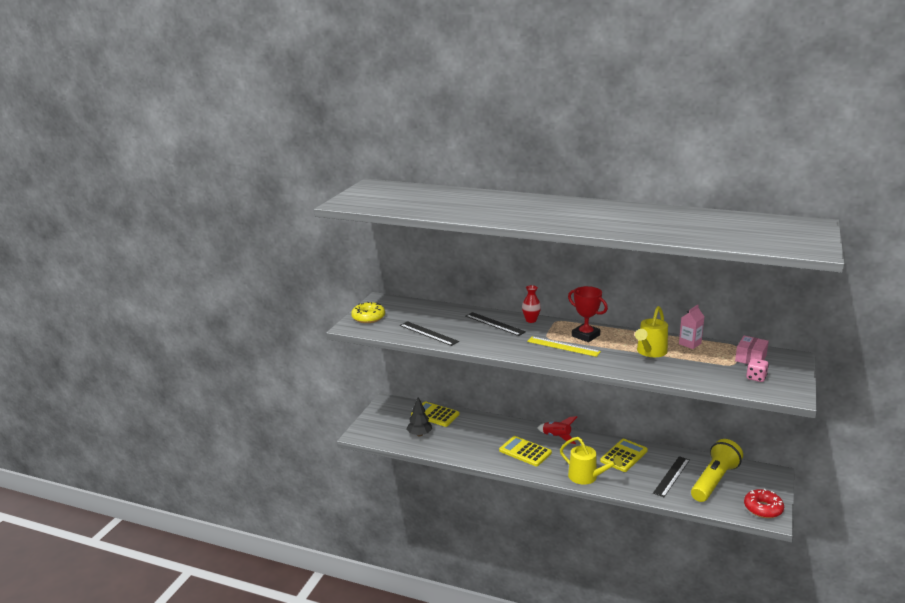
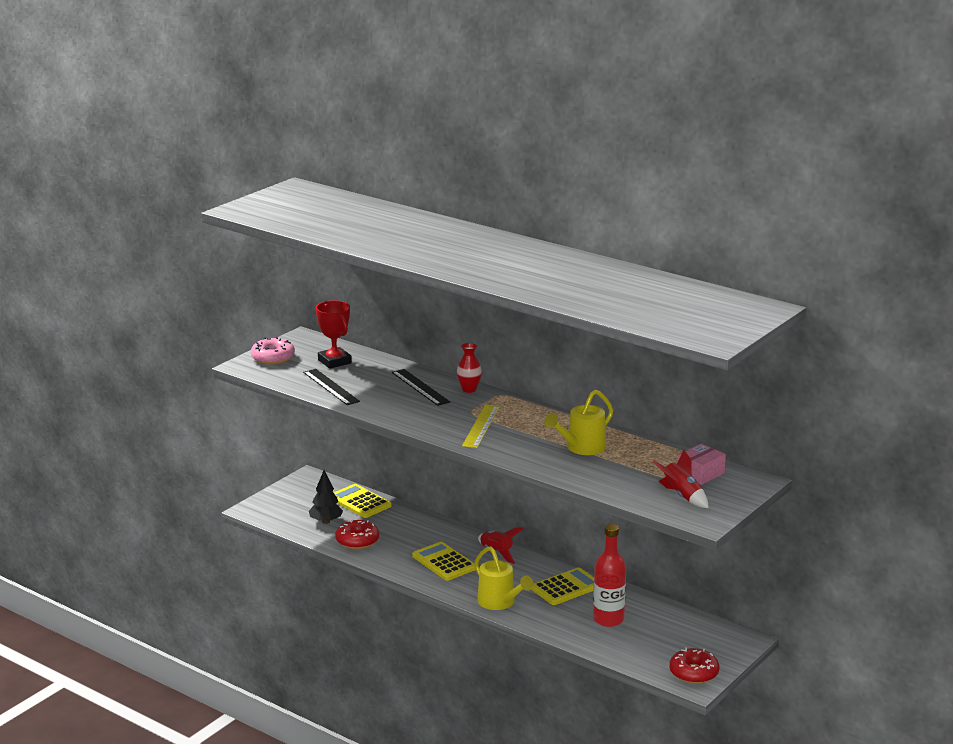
camera: 15 degrees right, 0 degrees up
(368, 318) = (273, 358): yellow donut -> pink donut
(451, 446) = (357, 541): none -> red donut
(563, 346) = (481, 426): yellow ruler -> yellow ruler turned 60 degrees clockwise
(585, 335) = (520, 417): red trophy -> red trophy (334, 361)
(671, 476) = (608, 619): black ruler -> red bottle
(690, 343) = (642, 446): pink carton -> none
(714, 481) = (659, 634): yellow flashlight -> none
(756, 378) = (682, 496): pink dice -> red rocket

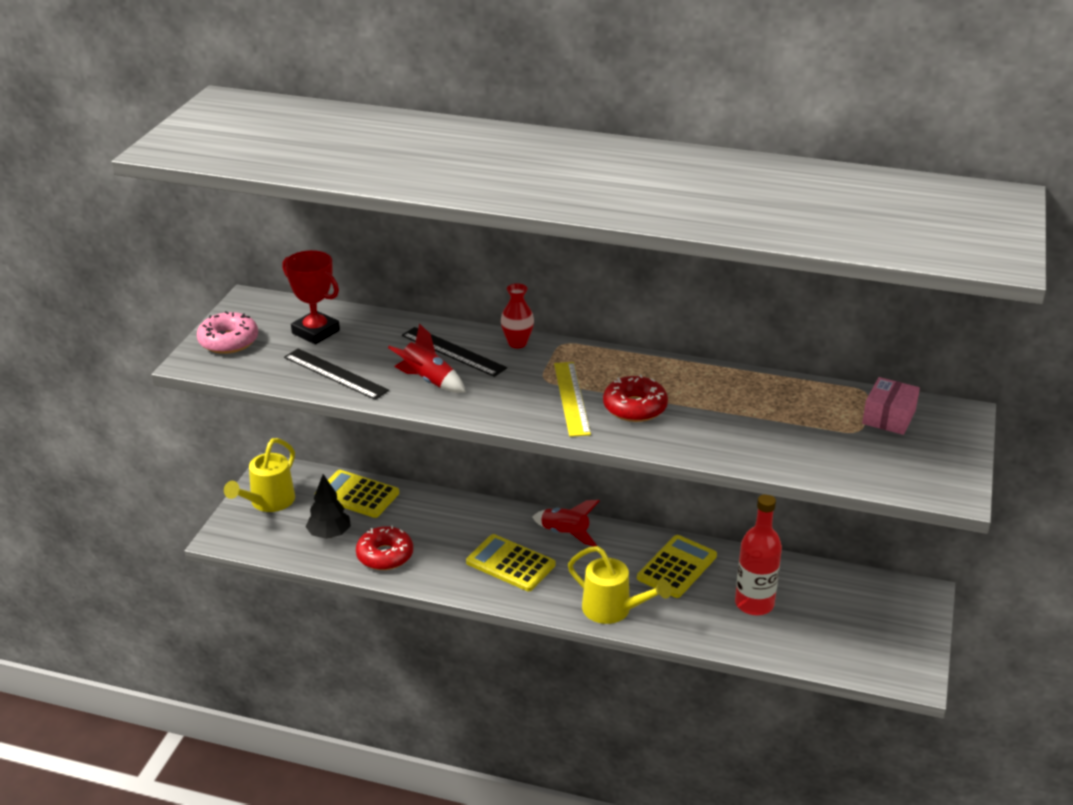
camera: 20 degrees left, 10 degrees up
(581, 448) = (719, 408): yellow watering can -> yellow watering can (268, 502)
(682, 496) = (895, 458): red rocket -> red rocket (428, 381)
(693, 673) = (900, 660): red donut -> red donut (635, 408)

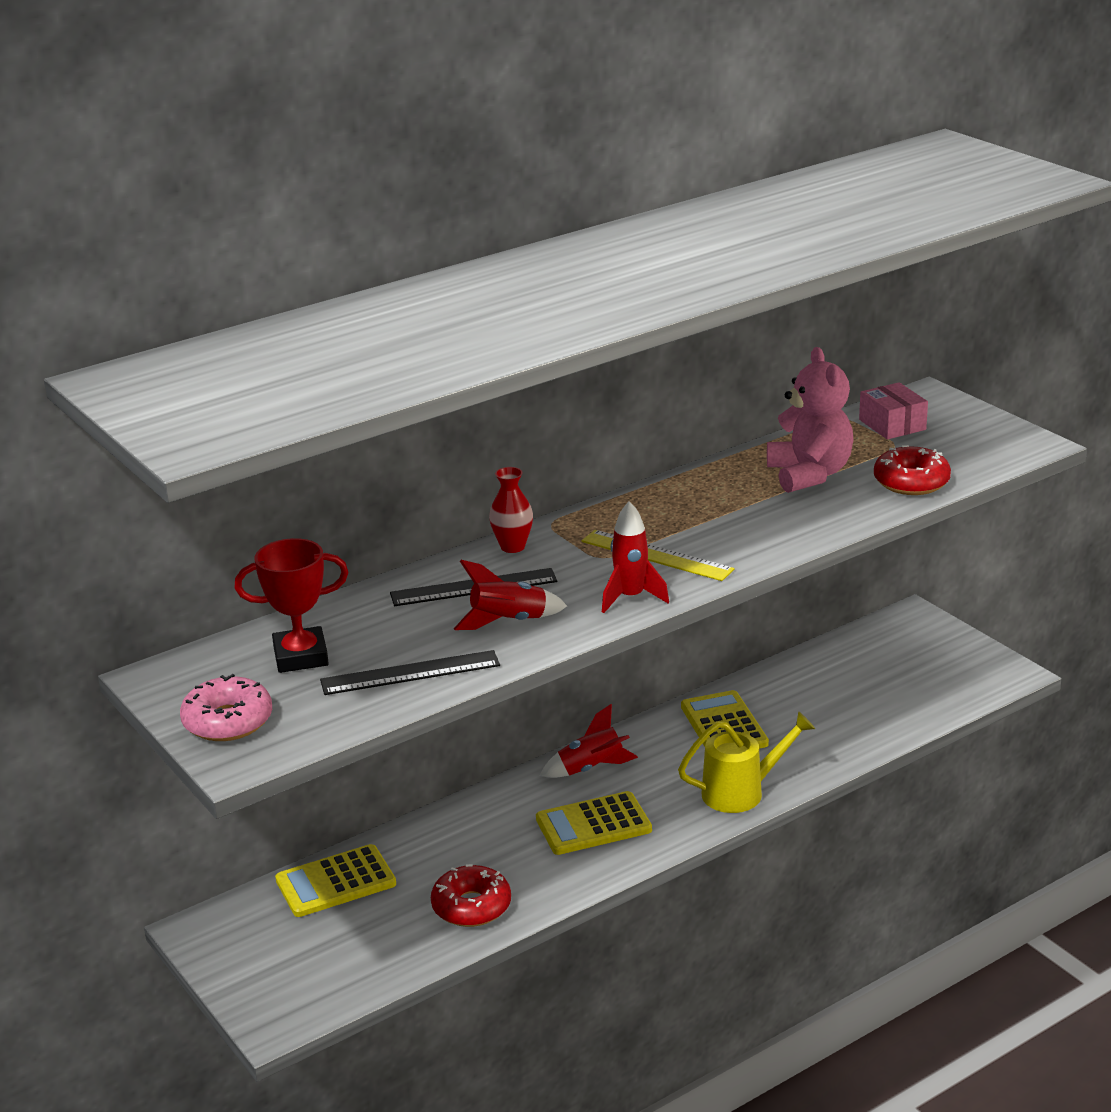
camera: 50 degrees left, 5 degrees down
(268, 502) = (256, 958): yellow watering can -> none
(329, 534) = (381, 933): black tree -> none
(507, 411) = (631, 598): none -> red rocket
(635, 408) = (718, 530): red donut -> red donut (911, 482)
(754, 604) = (826, 707): red bottle -> none
(761, 412) = (809, 474): none -> pink teddy bear

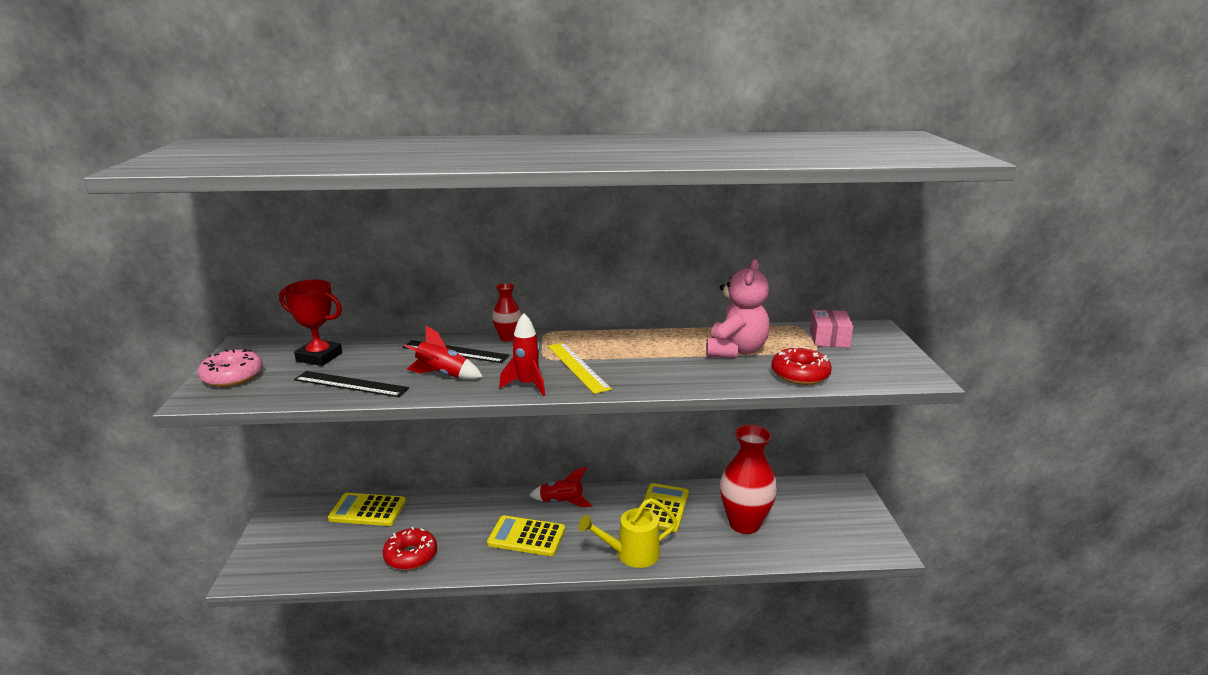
camera: 30 degrees right, 5 degrees down
(742, 792) = (631, 554): yellow watering can -> yellow watering can turned 150 degrees clockwise
(836, 706) = (744, 524): none -> red vase

